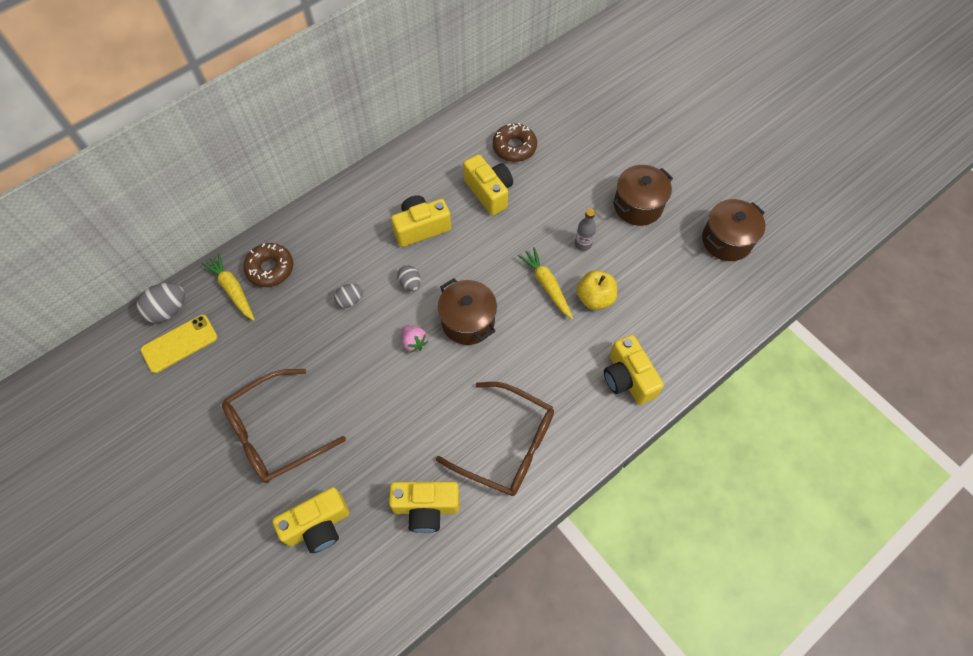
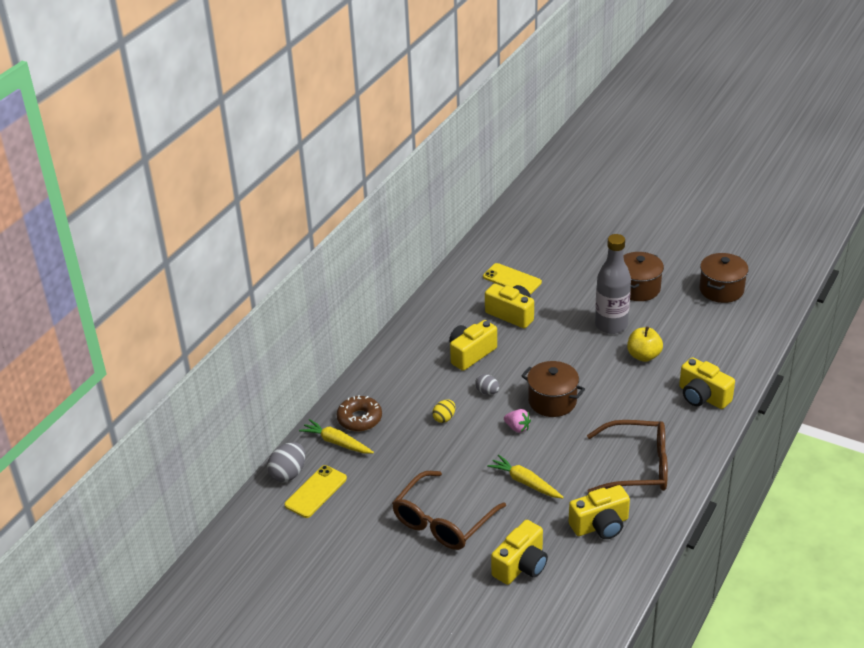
camera: 20 degrees left, 25 degrees down
(350, 300) = (444, 418): grey egg -> yellow egg
(514, 147) = (512, 279): brown donut -> yellow phone
(547, 285) = (600, 359): yellow carrot -> yellow carrot (525, 482)
(583, 244) = (611, 325): grey bottle -> grey bottle, size x2.14

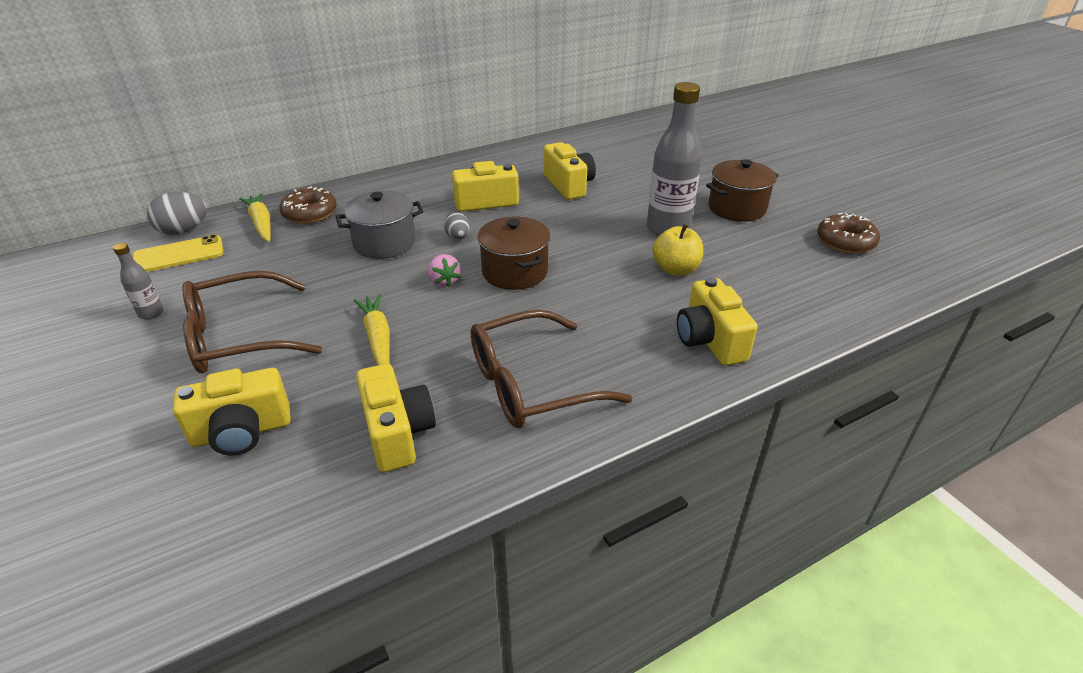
camera: 30 degrees right, 0 degrees up
(364, 535) = (151, 313): none -> grey bottle
(444, 418) = (384, 243): yellow egg -> grey pot
(512, 279) = (604, 160): yellow phone -> none
(600, 525) = (397, 433): yellow camera -> yellow camera turned 120 degrees counterclockwise
(637, 467) = (531, 384): brown glasses -> brown glasses turned 120 degrees clockwise
(721, 290) = (845, 241): brown pot -> brown donut

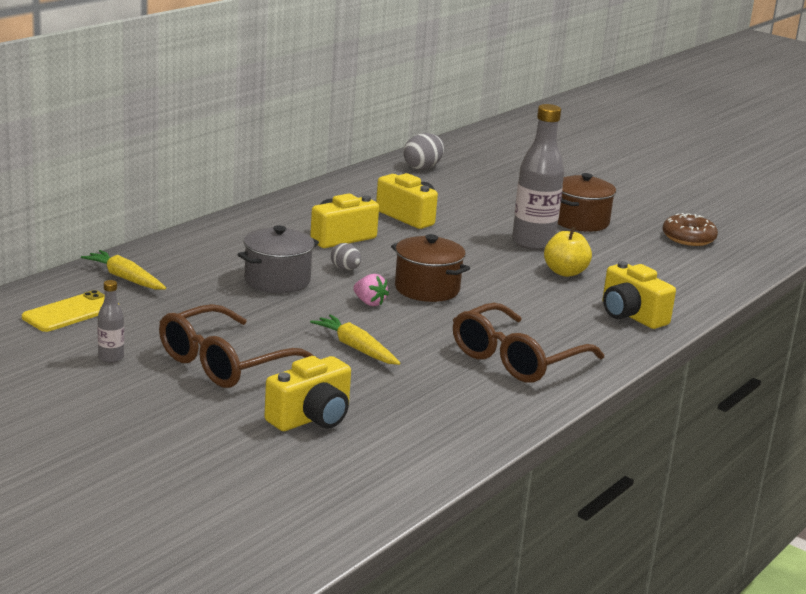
camera: 25 degrees left, 15 degrees down
(184, 230) = (45, 292): grey egg -> grey egg (422, 168)
(310, 213) = (167, 265): brown donut -> none
(397, 433) = (441, 400): yellow camera -> none

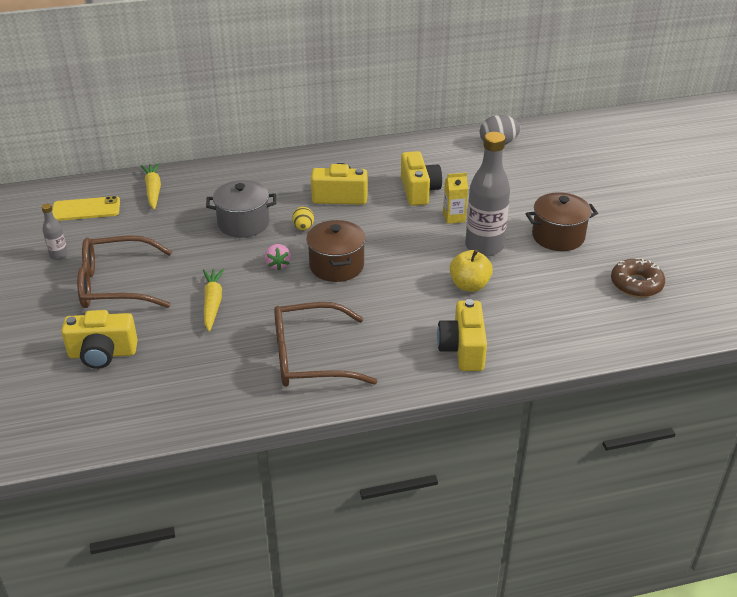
camera: 40 degrees right, 15 degrees up
(345, 269) = (303, 227): grey egg -> yellow egg
(473, 229) = (454, 217): none -> yellow carton

